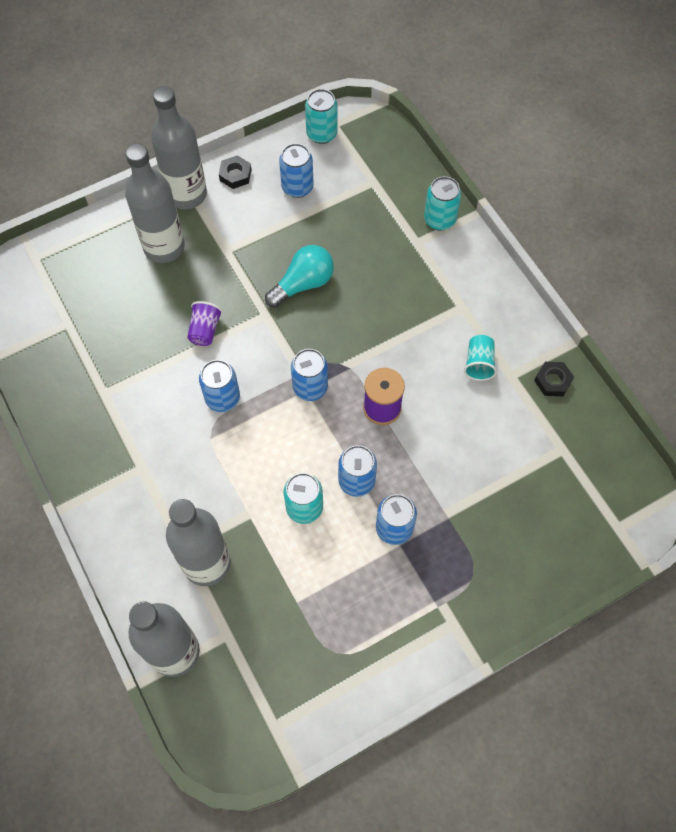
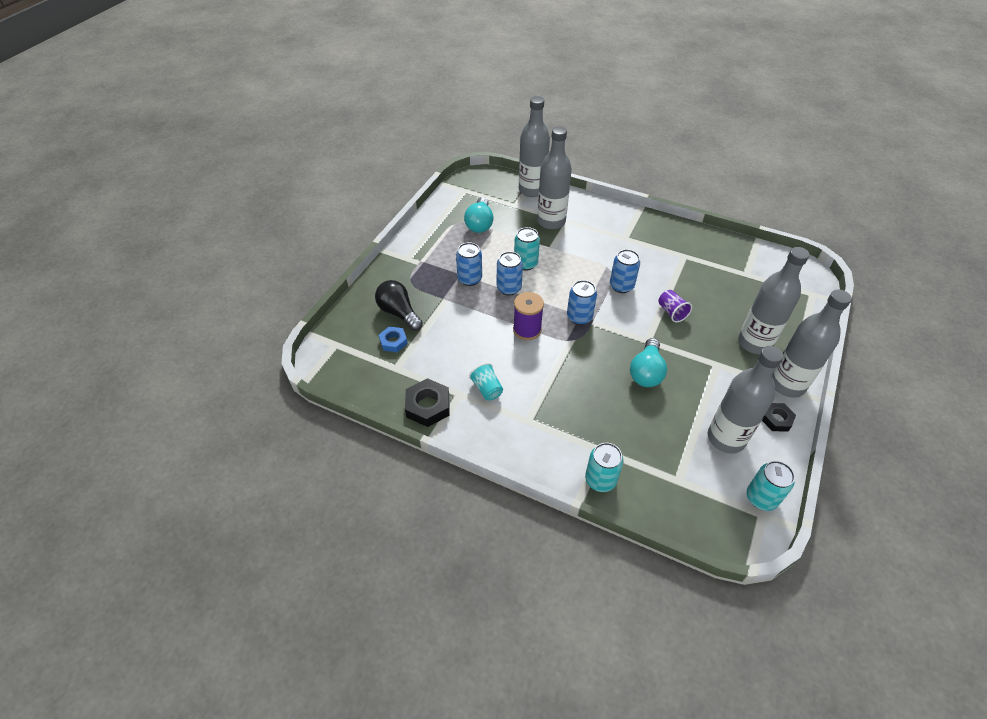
camera: 145 degrees right, 15 degrees down
(297, 187) = (726, 438): blue can -> grey bottle
(307, 627) = (479, 224): none -> turquoise light bulb
(517, 529) = (399, 312): none -> black light bulb
(546, 487) = (393, 342): none -> blue nut
(553, 381) = (428, 406): black nut -> black nut, size x1.57

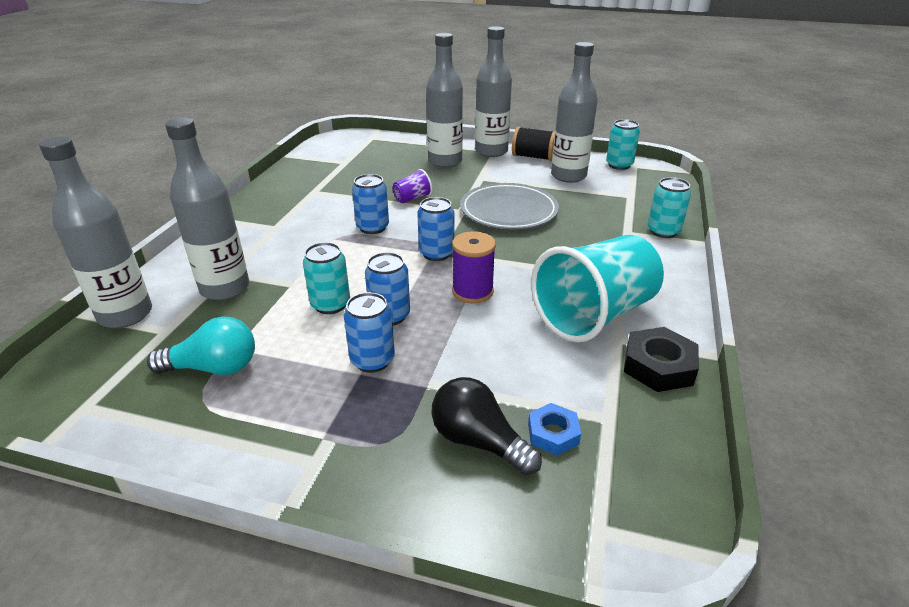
camera: 100 degrees left, 15 degrees down
(399, 312) = (478, 441): black light bulb -> black light bulb turned 90 degrees clockwise
(487, 389) = (594, 315): turquoise cup -> turquoise cup, size x2.43
(646, 372) = (508, 211): turquoise light bulb -> grey plate
(776, 419) = (533, 157): black nut -> black spool

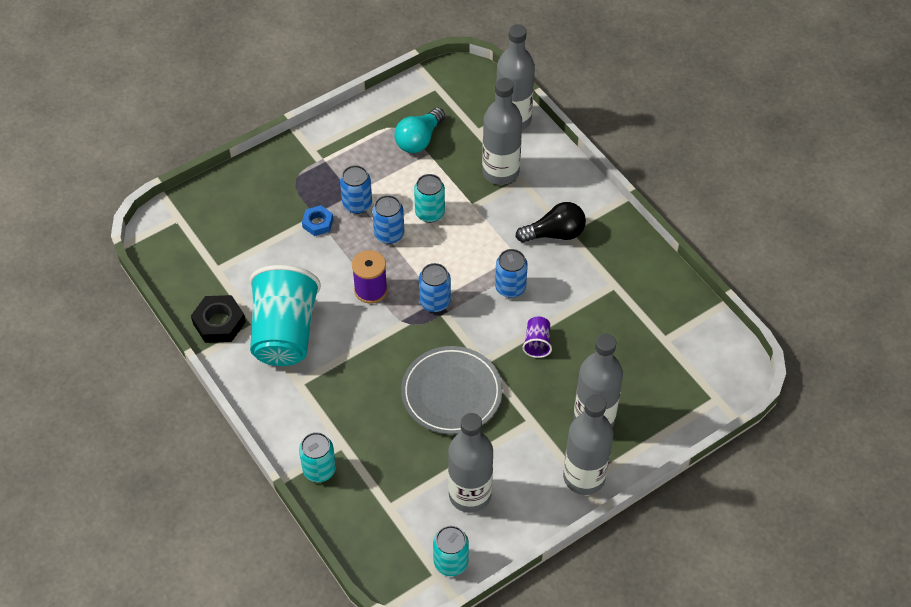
camera: 130 degrees right, 20 degrees up
(478, 441) = (259, 210): black light bulb -> black light bulb (555, 234)
(533, 157) = (537, 504): black spool -> none
(553, 433) = (233, 240): blue nut -> blue nut (318, 223)

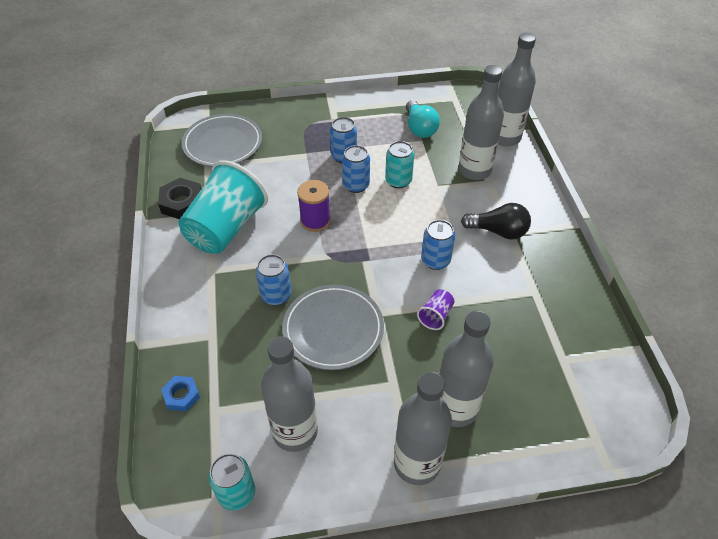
camera: 25 degrees right, 5 degrees down
(215, 236) = (223, 144): none -> grey plate
(318, 223) = (305, 159): blue nut -> blue nut (181, 395)
(319, 470) = (177, 350): turquoise can -> none
(419, 140) = (419, 128): turquoise light bulb -> turquoise light bulb turned 75 degrees counterclockwise
(435, 302) = (363, 248): blue can -> blue can (276, 295)

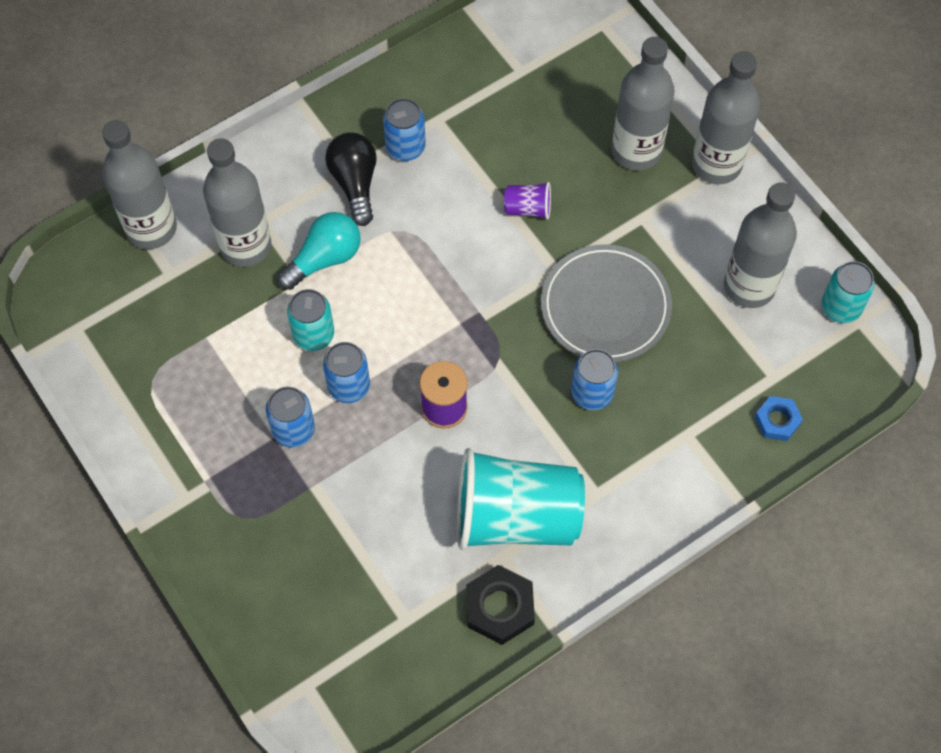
camera: 115 degrees left, 15 degrees up
(223, 144) = (345, 626): grey plate -> none
(419, 128) = (179, 350): turquoise light bulb -> turquoise light bulb (324, 258)
(435, 260) = (441, 237): blue can -> blue can (405, 147)

